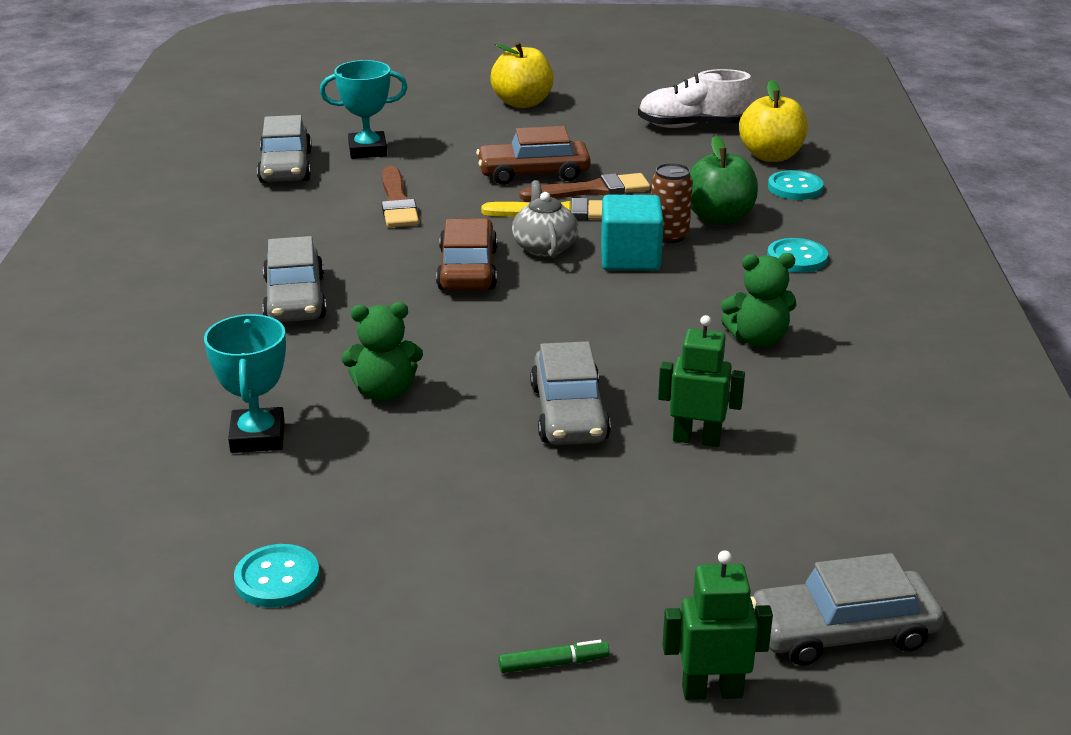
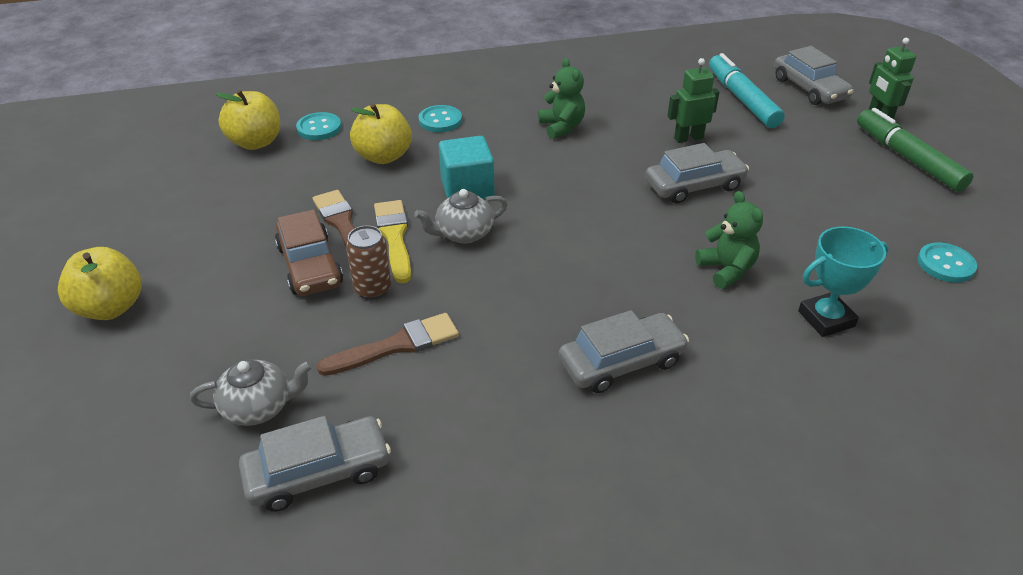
camera: 105 degrees left, 10 degrees up
(367, 150) = (259, 407): turquoise trophy -> grey teapot
(467, 269) = (520, 268): brown car -> none
(553, 663) = (907, 158): green marker -> green marker, size x2.37
(669, 236) = (422, 175): brown can -> brown can (372, 289)
(693, 126) = (187, 186): white shoe -> none
(696, 439) = (688, 138): green robot -> green robot turned 75 degrees clockwise
(719, 218) = (383, 156): green apple -> yellow apple
(812, 530) = (742, 99): none -> turquoise marker

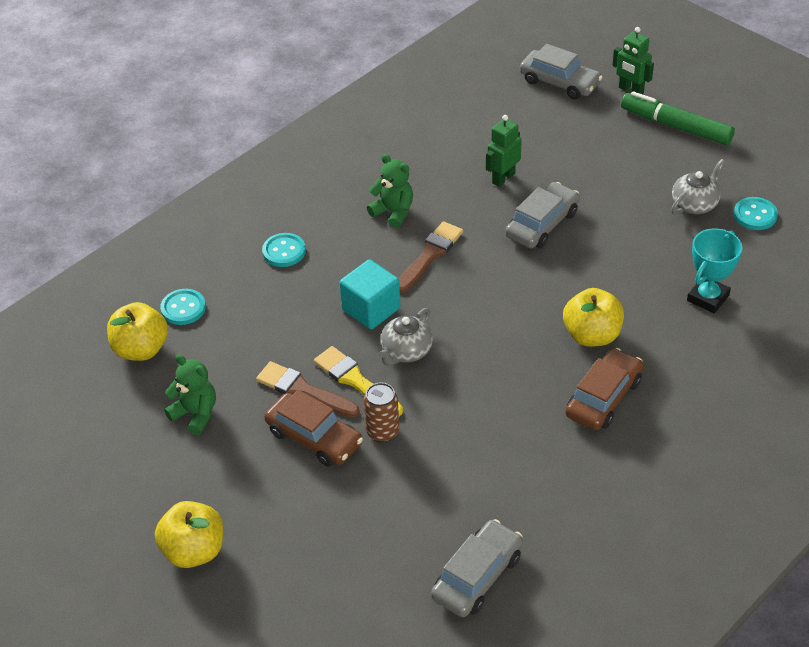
camera: 30 degrees left, 5 degrees up
(259, 407) = (392, 558): grey teapot -> grey teapot (695, 204)
(383, 156) = (271, 310): yellow apple -> yellow apple (592, 335)
(396, 345) = (443, 465): brown brush -> brown brush (430, 255)
(621, 362) = (603, 398): grey car -> brown car
(726, 270) = (618, 290): green teddy bear -> green teddy bear (195, 414)
(742, 99) = (515, 117): turquoise marker -> none

